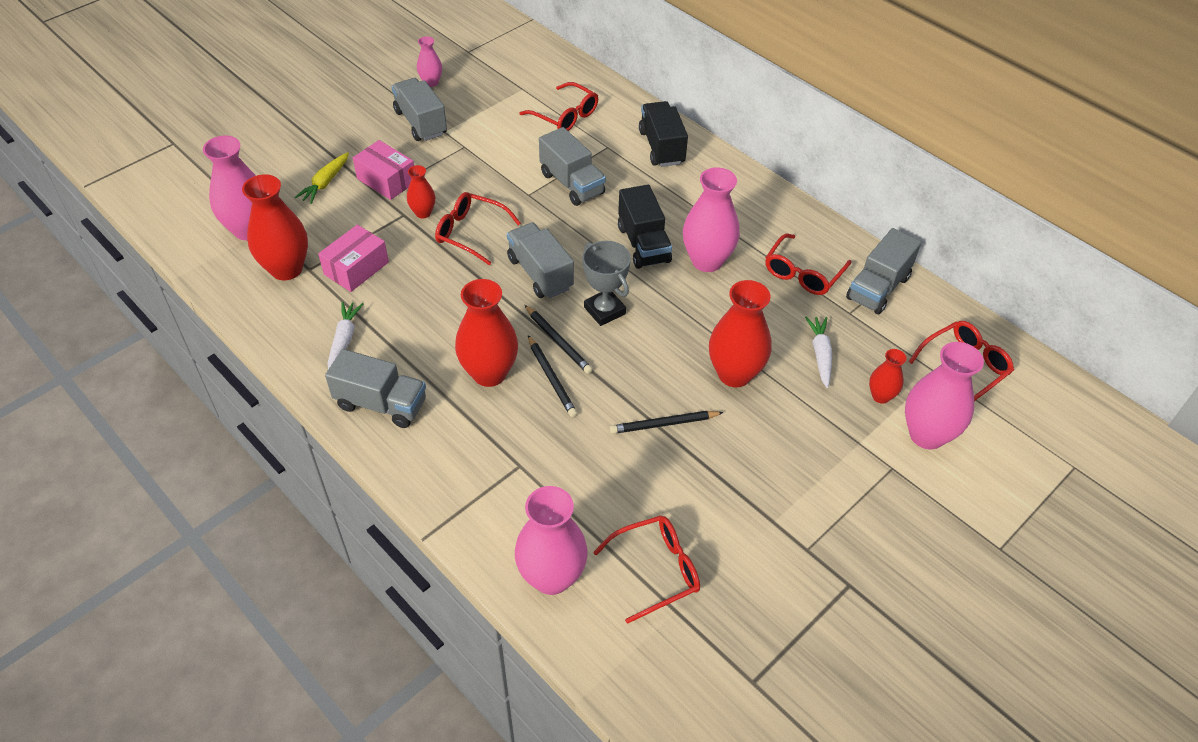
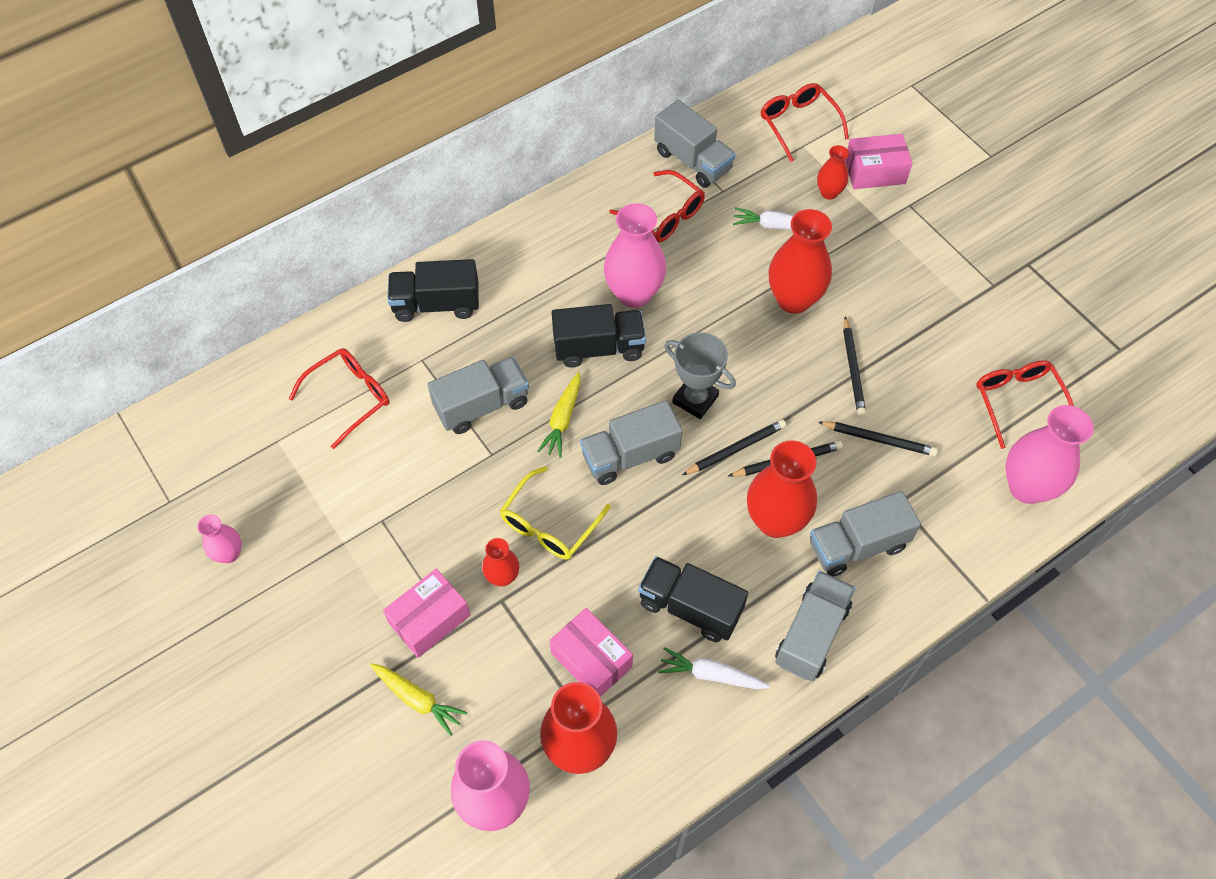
camera: 80 degrees left, 10 degrees up
(403, 322) = (690, 607): none -> black truck
(421, 123) = (317, 571): grey truck -> grey truck (857, 545)
(470, 233) = (549, 524): red glasses -> yellow glasses
(568, 230) = (562, 419): none -> yellow carrot
(586, 447) = (879, 440): none -> black pencil
(604, 310) = (695, 399): grey trophy -> grey trophy turned 60 degrees clockwise
(926, 435) = (874, 171): pink vase -> pink box

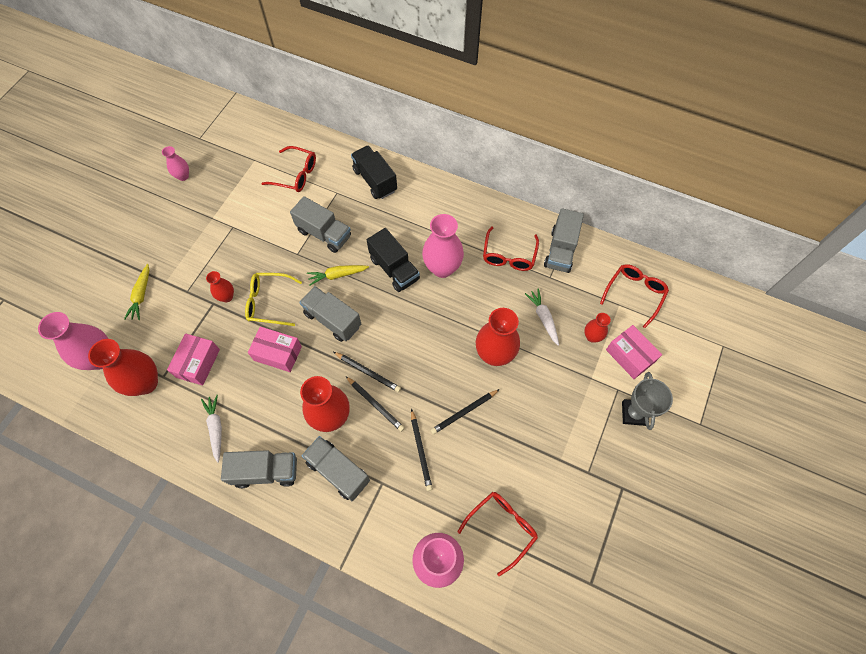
camera: 60 degrees right, 5 degrees up
(429, 619) = (187, 277): pink box -> pink box (278, 353)
(690, 607) = (252, 397): black truck -> none
(695, 399) = (389, 334): grey trophy -> grey trophy (634, 413)

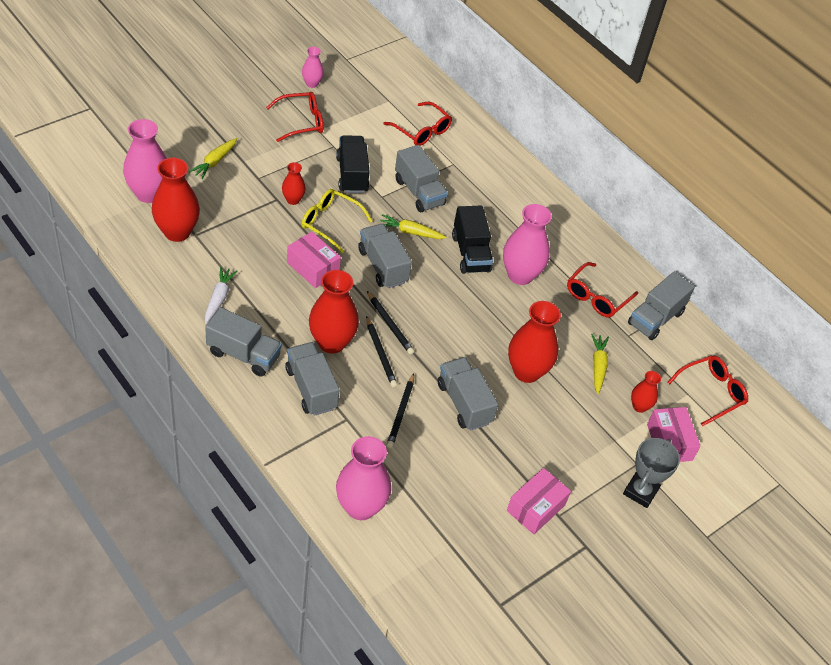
camera: 20 degrees right, 15 degrees down
(198, 363) = (234, 240): pink box -> pink box (536, 508)
(375, 180) = (499, 171): black truck -> black truck (352, 175)
(464, 412) = (464, 403): black pencil -> grey truck
(502, 527) = (441, 514): red glasses -> red glasses (301, 122)
(543, 318) = (598, 366): white carrot -> yellow carrot

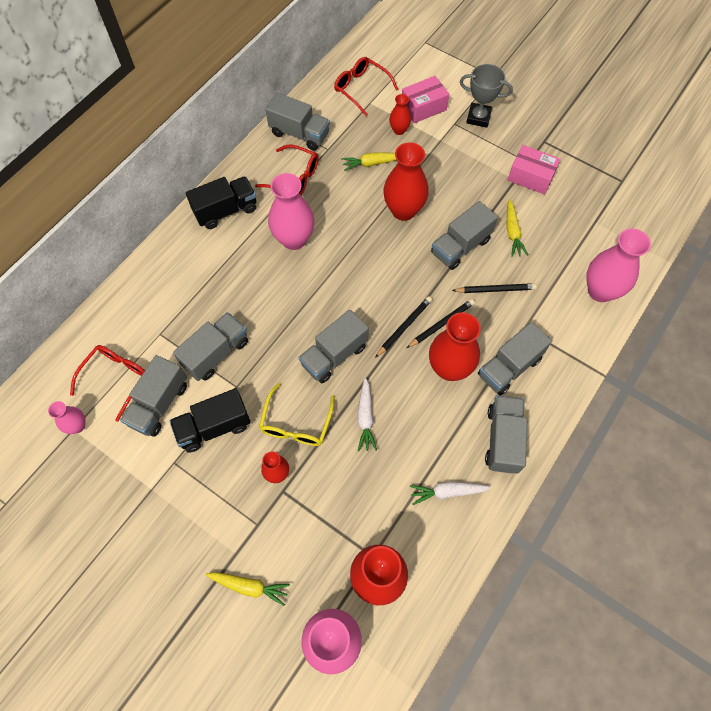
camera: 100 degrees left, 15 degrees up
(301, 122) = (143, 513): red glasses -> none
(312, 84) = (67, 528): pink vase -> pink vase (77, 426)
(313, 268) = (365, 418): pink box -> white carrot
(387, 149) = (159, 404): none -> grey truck
(410, 232) = (277, 345): yellow carrot -> yellow carrot (512, 232)
(470, 253) = (283, 285): black truck -> black truck (226, 211)

